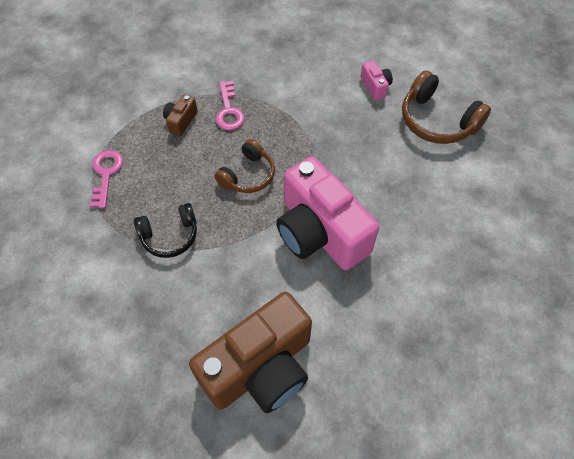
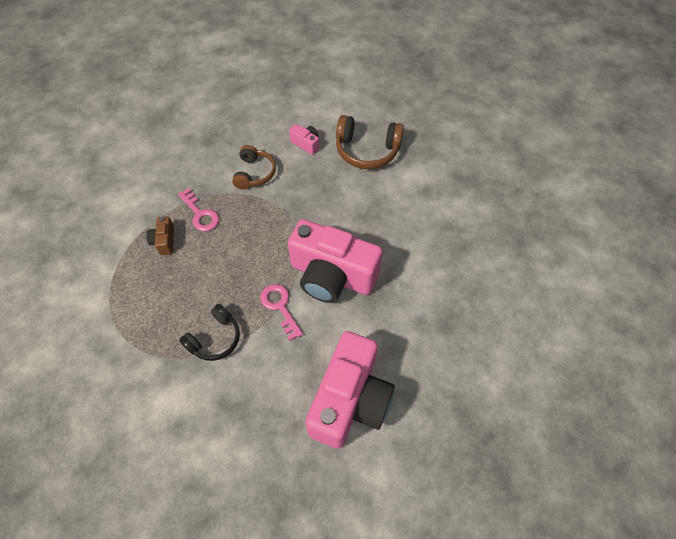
camera: 30 degrees left, 0 degrees up
(106, 174) = (126, 316): pink key -> pink key (280, 307)
(248, 175) = (249, 259): brown headphones -> brown headphones (254, 173)
(260, 368) = (350, 400): brown camera -> pink camera

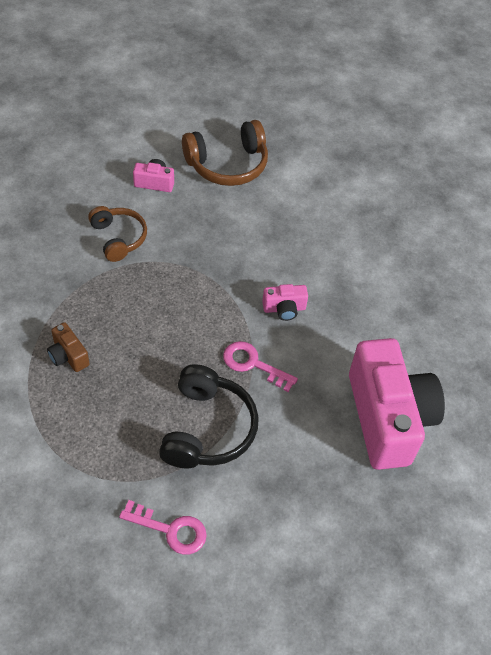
camera: 35 degrees left, 5 degrees down
(200, 214) = (88, 308): pink key -> pink key (170, 529)
(215, 338) = (207, 428): black headphones -> black headphones, size x1.50
(332, 276) = (284, 309): pink camera -> pink camera, size x0.41

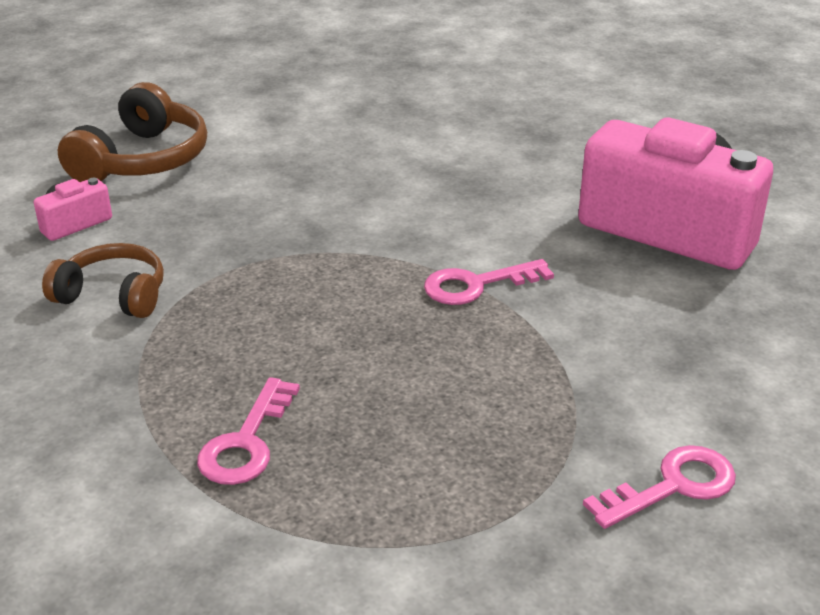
camera: 45 degrees left, 20 degrees down
(68, 356) = (247, 442): brown camera -> pink key
(207, 428) = (535, 370): black headphones -> none
(284, 309) = (422, 223): pink camera -> none

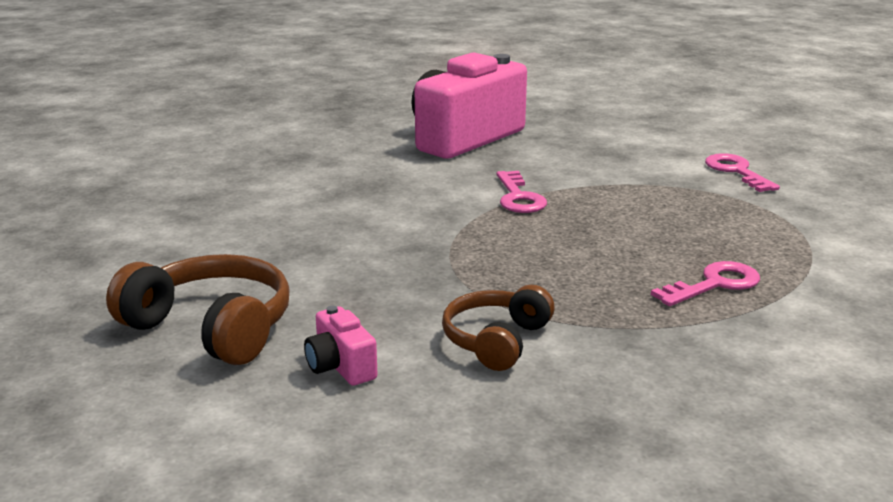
camera: 80 degrees left, 10 degrees down
(247, 442) = (714, 284): pink key -> pink key turned 60 degrees counterclockwise

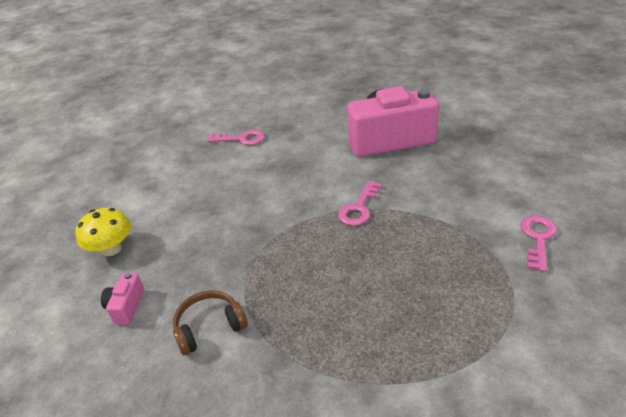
camera: 40 degrees right, 15 degrees up
(212, 327) = (111, 249): brown headphones -> yellow mushroom
(714, 284) = (382, 346): pink key -> pink key (241, 139)

